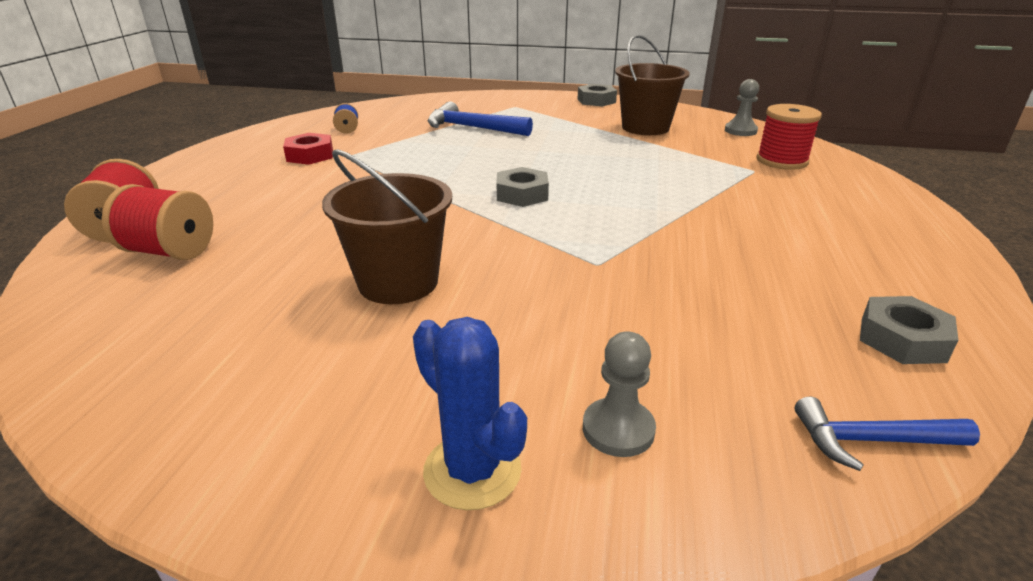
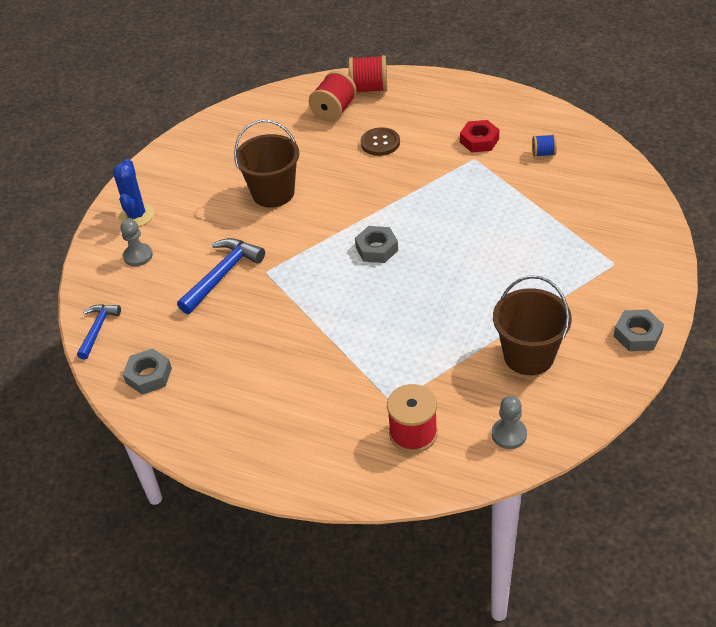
camera: 105 degrees right, 15 degrees up
(287, 209) = (380, 143): none -> brown button
(472, 128) = (540, 229): blue hammer -> blue hammer (222, 275)
(472, 471) = (136, 215): blue cactus -> blue cactus turned 60 degrees counterclockwise

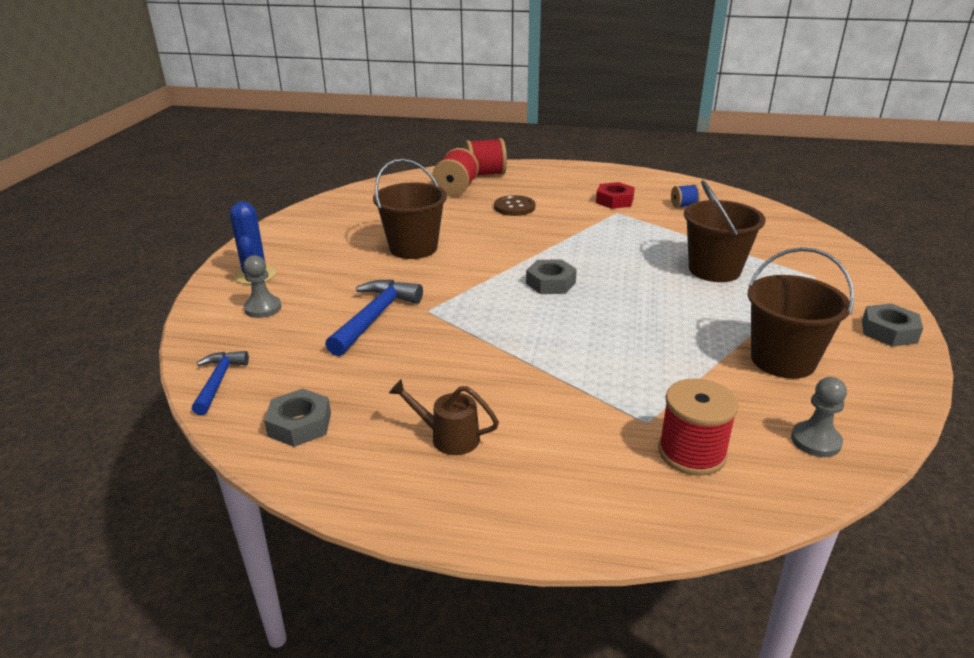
camera: 15 degrees left, 15 degrees down
(247, 399) = (448, 437): none -> brown watering can
(527, 246) = (714, 270): none -> brown bucket

